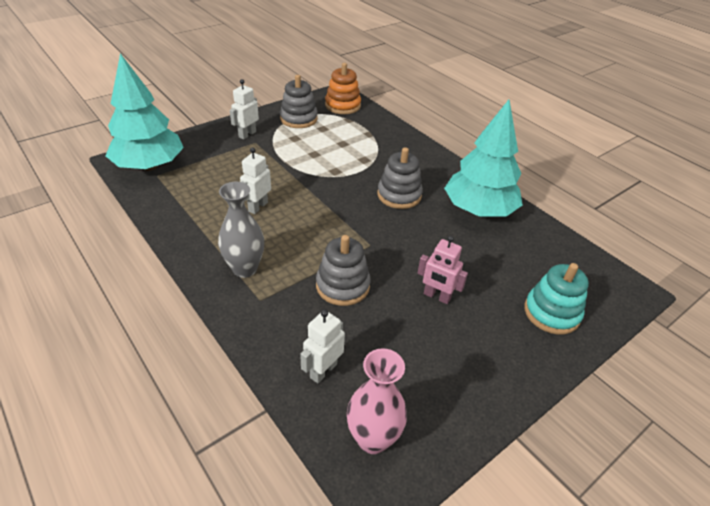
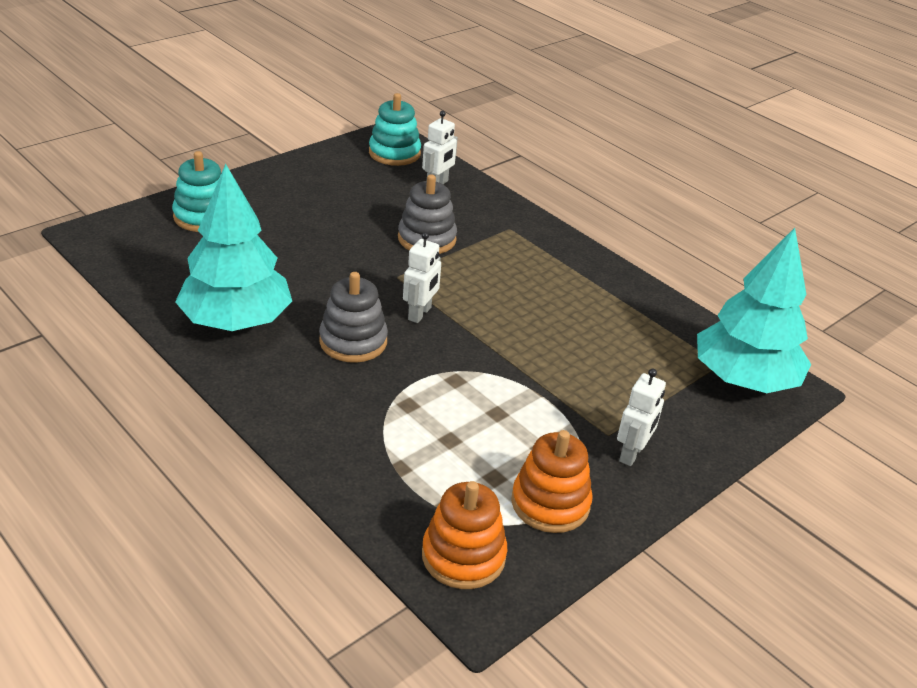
camera: 175 degrees right, 5 degrees down
(245, 269) = (537, 253): grey vase -> none
(258, 207) = (553, 321): white robot -> white robot (420, 314)
(298, 119) = (550, 503): grey stacking toy -> orange stacking toy
(373, 439) = (394, 153): pink vase -> turquoise stacking toy
(436, 296) = (324, 230): pink robot -> none

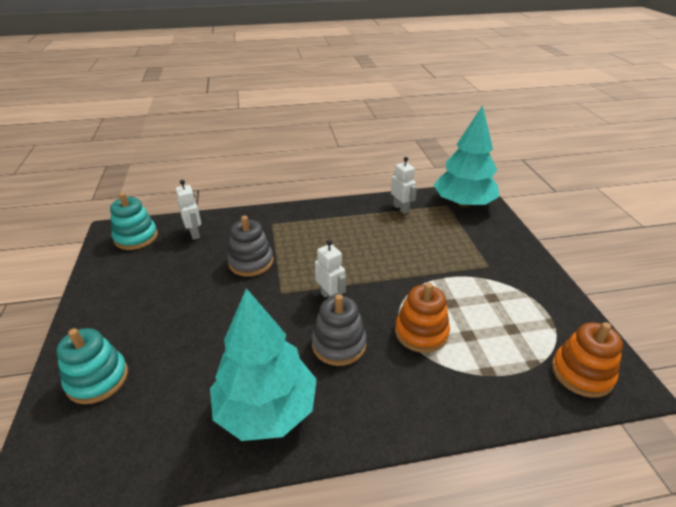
camera: 55 degrees left, 0 degrees up
(550, 503) = (541, 314): orange stacking toy -> orange stacking toy (421, 332)
(632, 454) = (508, 264): white robot -> white robot (401, 208)

